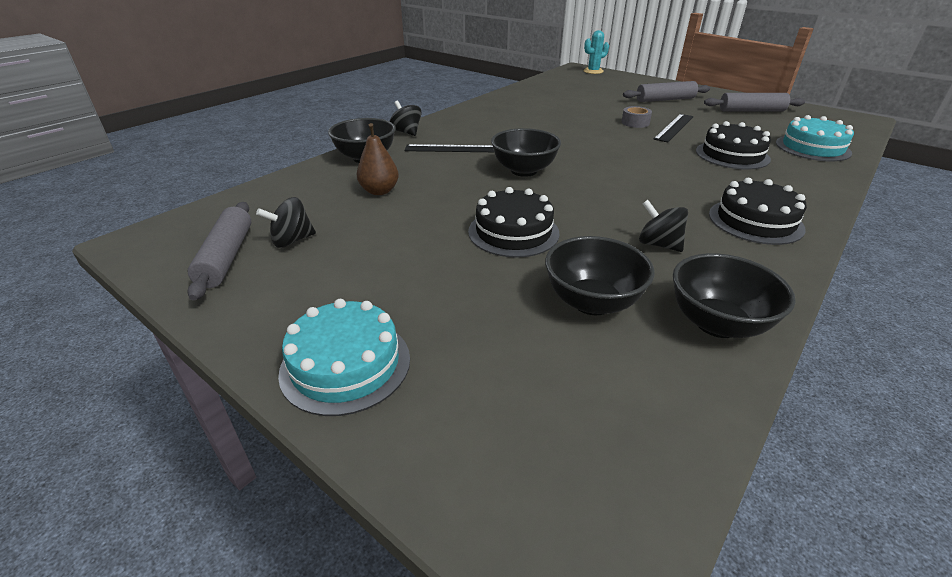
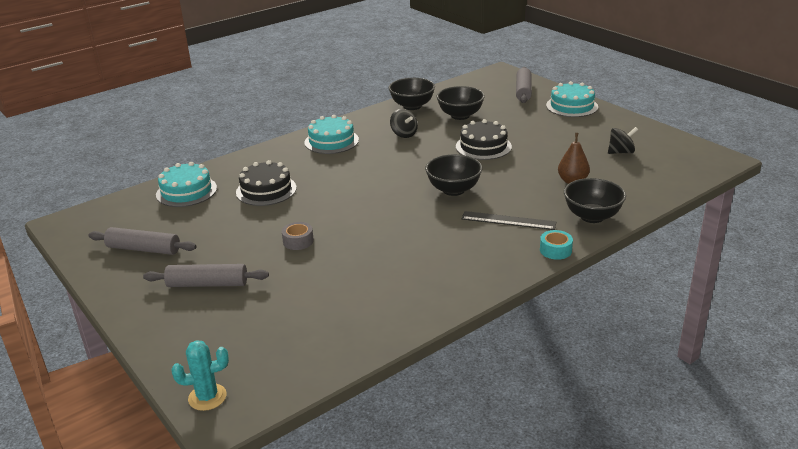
camera: 165 degrees left, 5 degrees down
(226, 257) = (655, 146): grey rolling pin -> grey rolling pin (523, 91)
(406, 132) = (555, 250): black spinning top -> turquoise tape
(674, 127) = (267, 229): black ruler -> none
(755, 221) = (331, 141): black cake -> turquoise cake

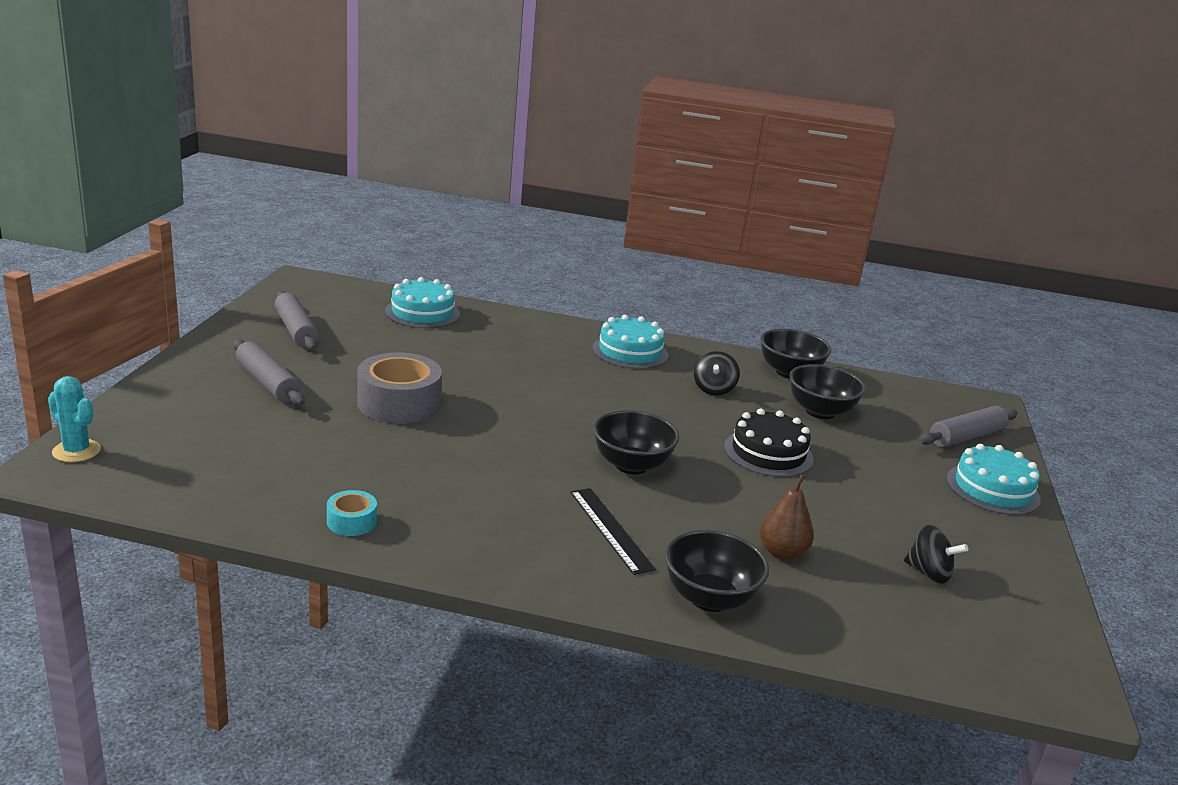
camera: 45 degrees right, 5 degrees down
(266, 190) = (477, 351): black cake -> none
(298, 241) = (399, 403): grey tape -> grey tape, size x2.04
(555, 250) = (583, 591): turquoise tape -> turquoise tape (351, 521)

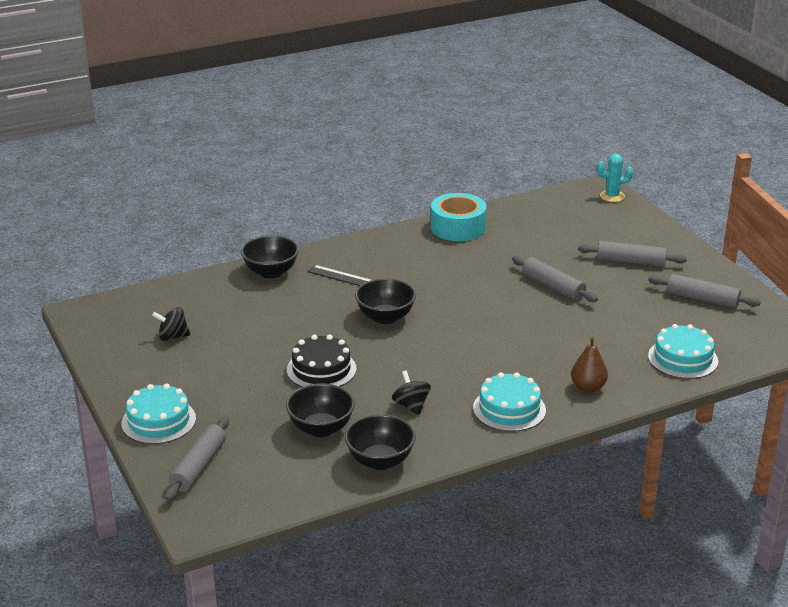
camera: 145 degrees right, 5 degrees up
(351, 521) = (458, 227): turquoise tape -> turquoise tape, size x2.04
(399, 403) = (553, 286): grey tape -> grey rolling pin
(782, 552) = (257, 309): brown pear -> brown pear (588, 387)

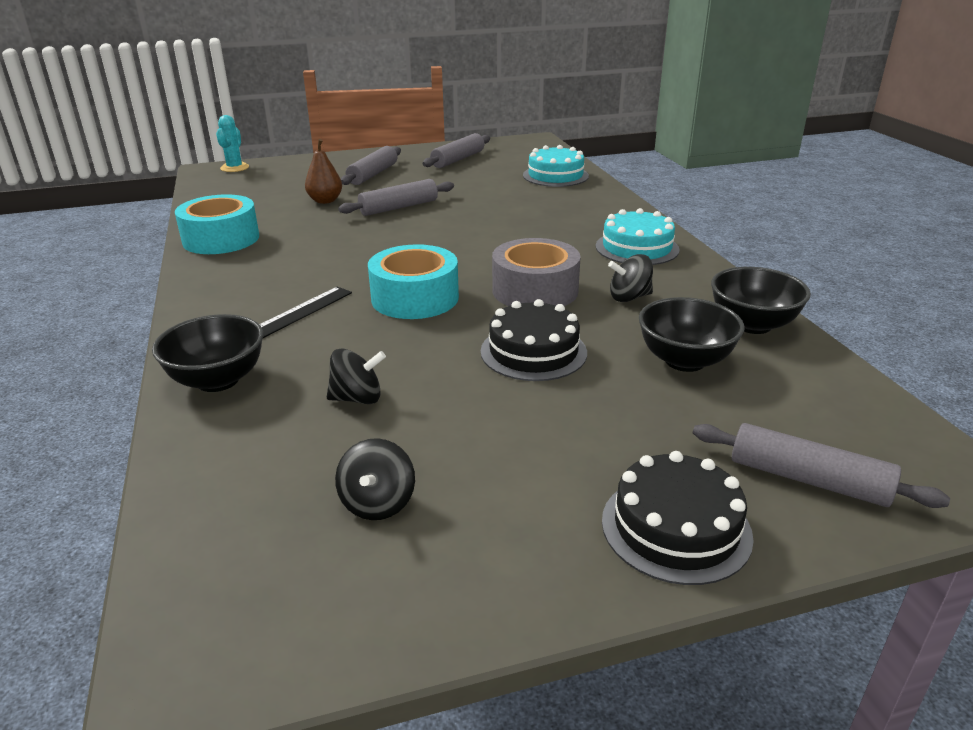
camera: 80 degrees left, 0 degrees up
(158, 421) = (676, 528): turquoise cake -> black cake
(259, 317) = (357, 398): none -> black spinning top
(385, 317) = (415, 298): black bowl -> turquoise tape
(411, 364) = (535, 290): none -> grey tape
(588, 387) = (599, 212): brown pear -> brown pear (325, 201)

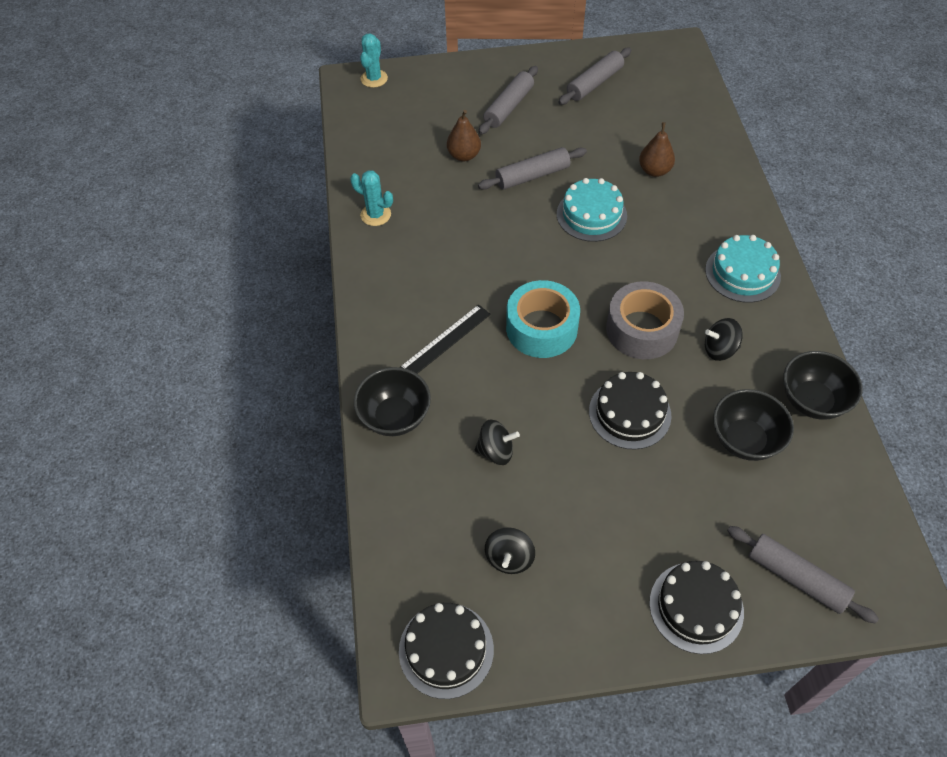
camera: 10 degrees right, 25 degrees up
(221, 239) = (375, 215): turquoise tape -> turquoise cactus
(265, 633) = (446, 650): none -> black cake
(526, 198) = (654, 170): none -> brown pear
(555, 175) = (689, 128): turquoise cake -> turquoise cake (591, 215)

